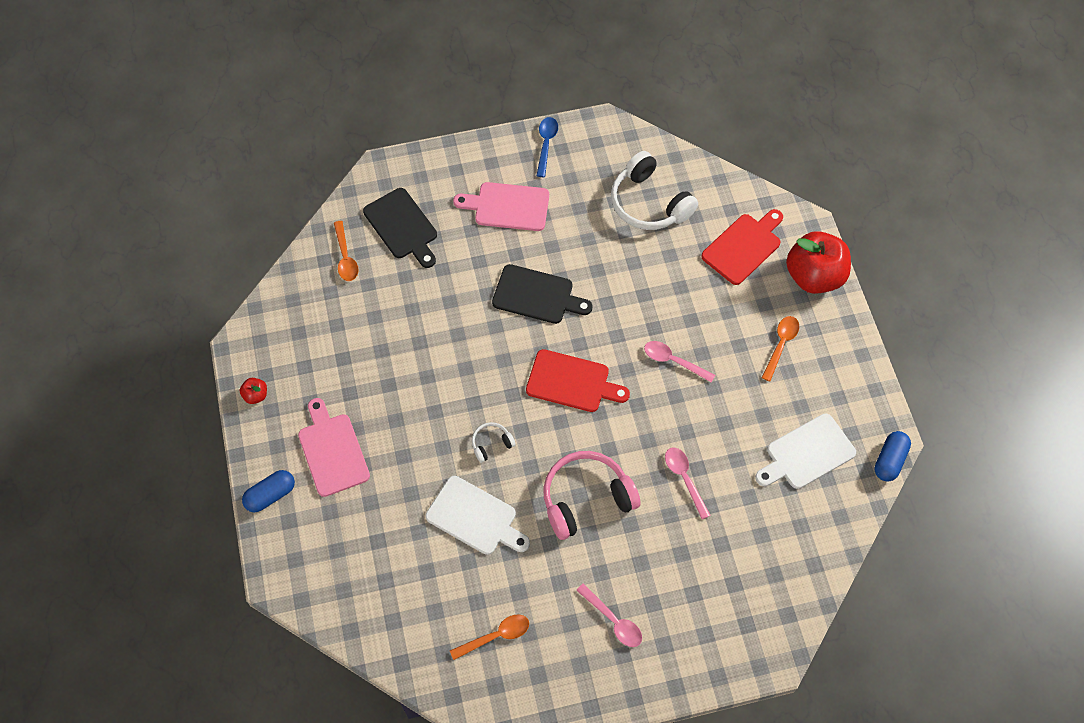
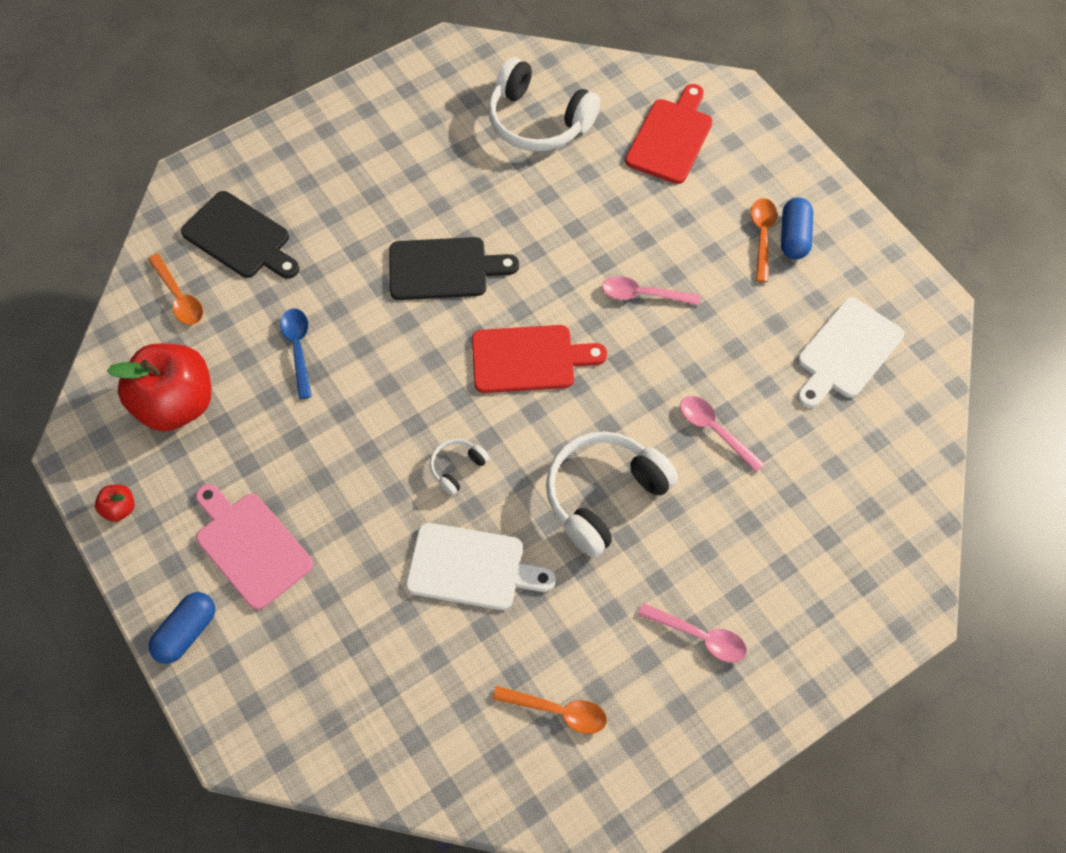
camera: 20 degrees left, 0 degrees up
(495, 636) = (558, 711): orange spoon -> orange spoon turned 60 degrees clockwise
(508, 206) = (366, 175): pink cutting board -> none
(546, 144) = (385, 89): blue spoon -> blue spoon (298, 348)
(586, 499) = (604, 496): pink headphones -> white headphones
(814, 276) = (766, 146): red apple -> red apple (176, 404)
(889, 460) = (944, 328): blue capsule -> blue capsule (794, 237)

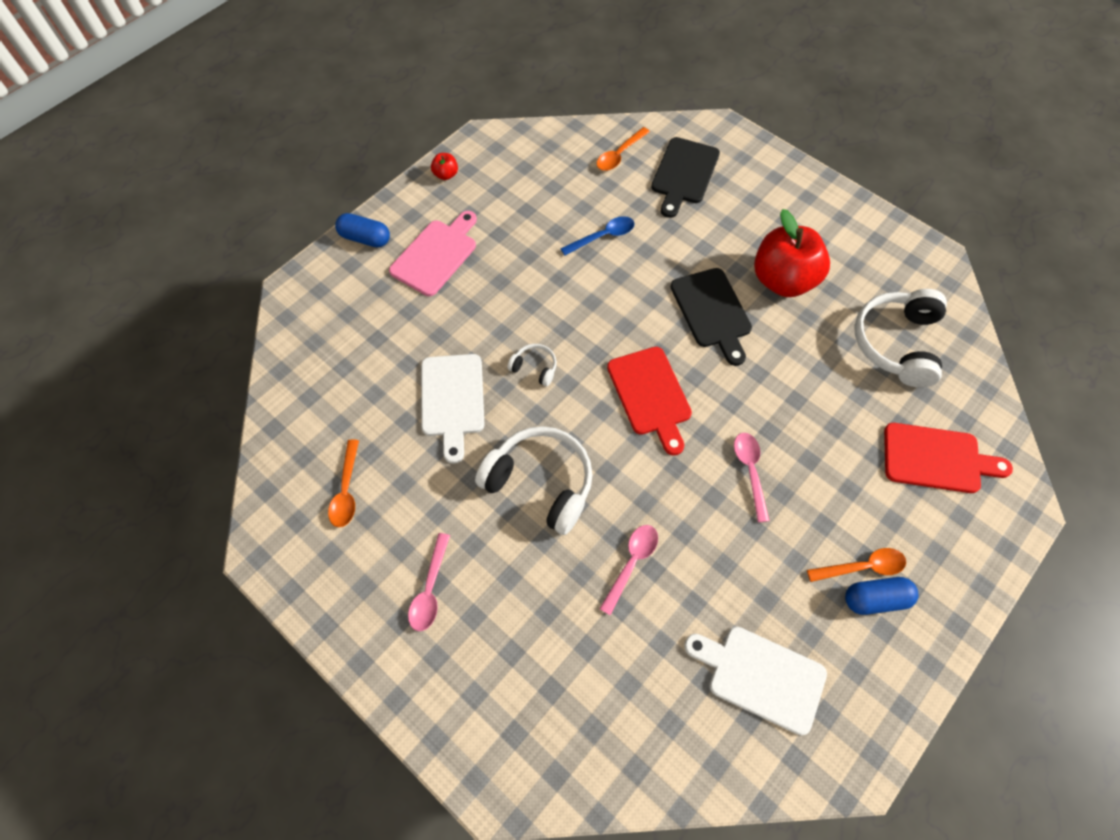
camera: 75 degrees right, 0 degrees up
(176, 404) = (533, 180): red apple -> red apple (783, 280)

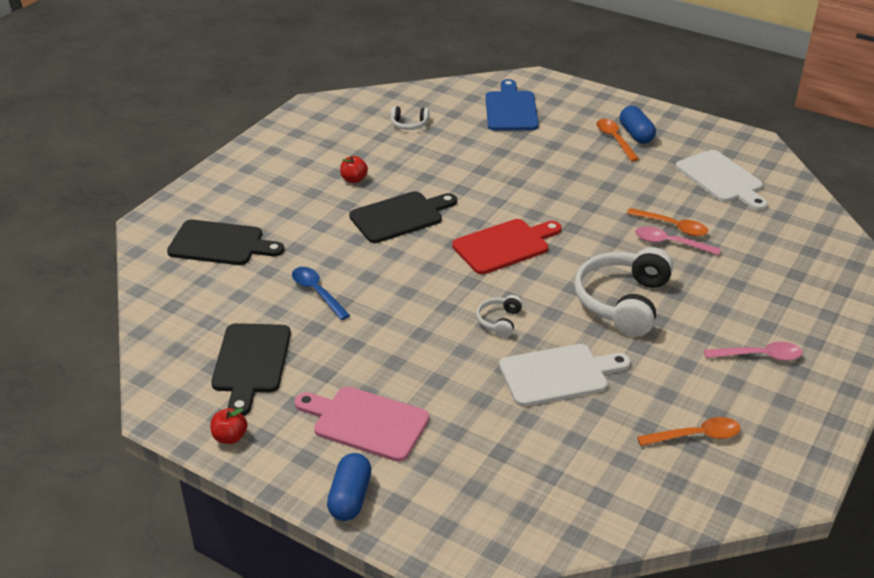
camera: 100 degrees left, 25 degrees down
(523, 189) = (251, 362): none -> black cutting board
(619, 155) = (192, 292): orange spoon -> orange spoon (672, 227)
(750, 471) = (558, 189): pink spoon -> none
(761, 676) = (721, 179): white cutting board -> white cutting board turned 45 degrees counterclockwise
(783, 280) = (354, 179): red apple -> red apple, size x0.41
(897, 343) = (409, 124): white headphones -> white headphones, size x0.46
(936, 459) = (511, 109): red cutting board -> blue cutting board

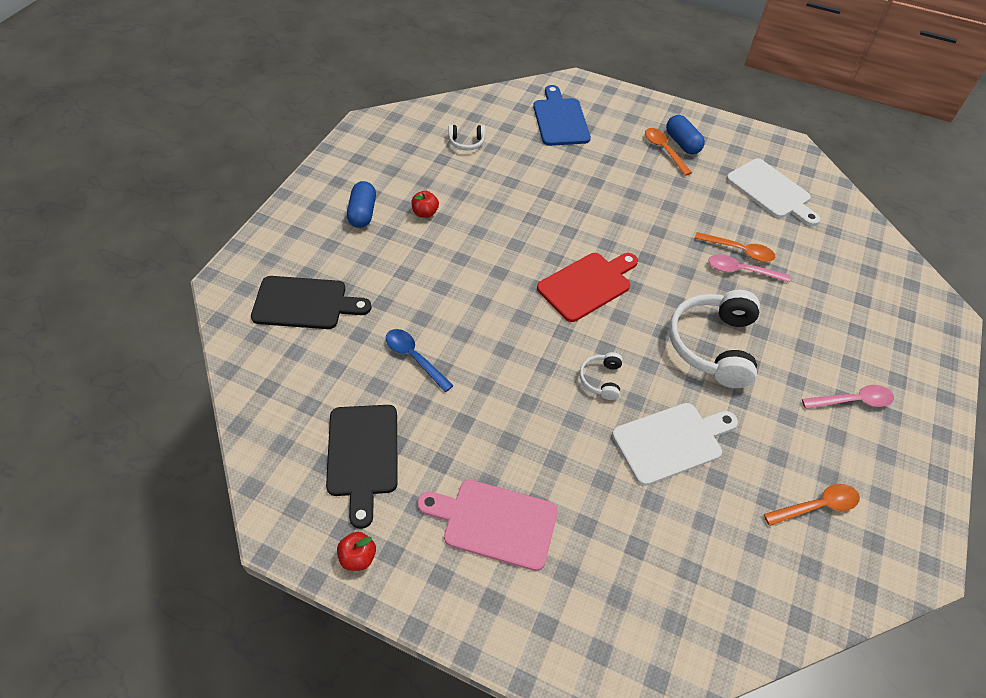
camera: 10 degrees left, 15 degrees up
(350, 497) = (497, 624): blue capsule -> blue capsule (362, 213)
(400, 216) = (479, 256): black cutting board -> none

